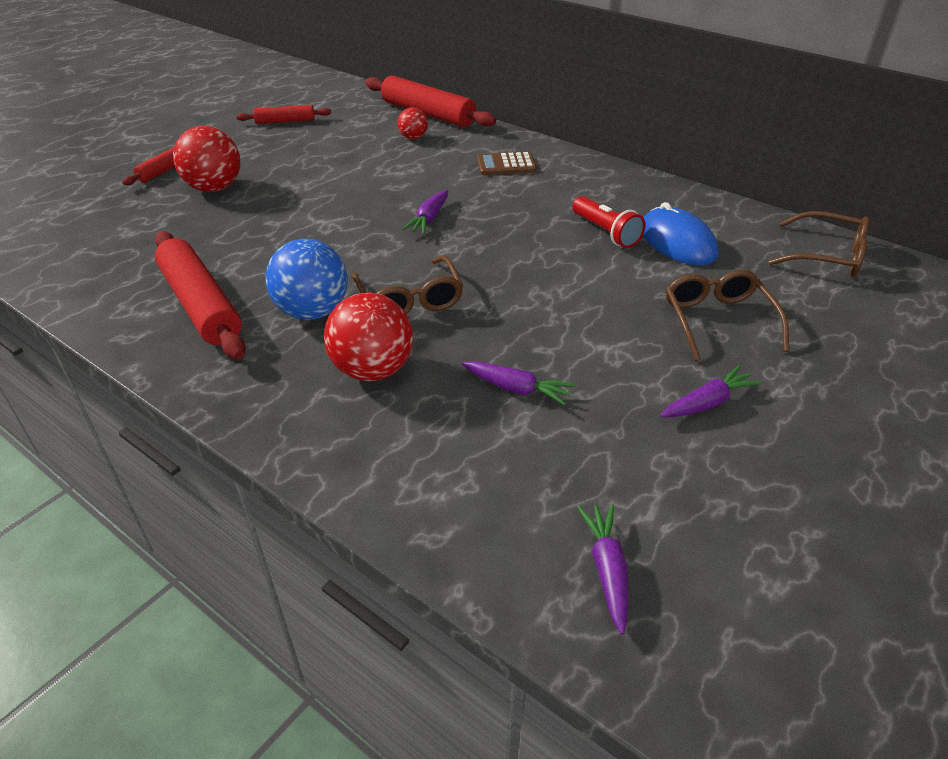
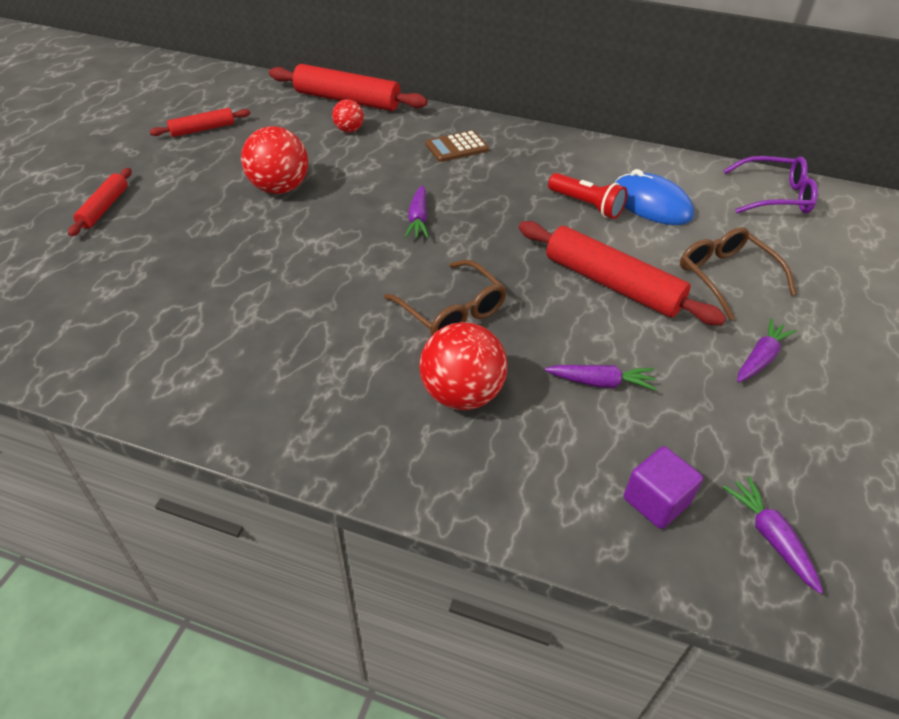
camera: 20 degrees left, 5 degrees up
(200, 305) = (245, 362): red rolling pin -> red rolling pin (611, 284)
(214, 188) = (173, 221): red ball -> red ball (279, 188)
(312, 311) = (365, 344): blue ball -> none
(504, 505) = (656, 501): none -> purple cube
(828, 256) = (776, 196): brown glasses -> purple glasses

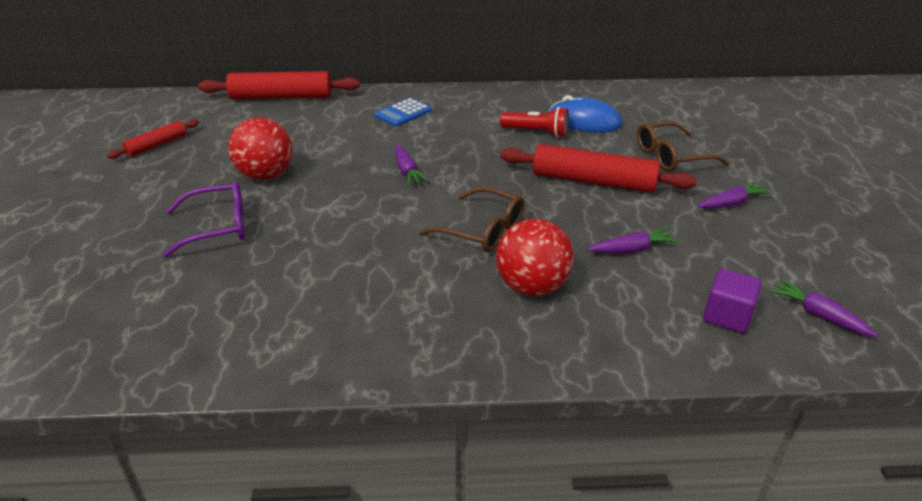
camera: 20 degrees left, 10 degrees down
(104, 208) = (98, 228): red rolling pin -> none
(349, 130) = (299, 119): red ball -> none
(457, 147) = (403, 113): brown calculator -> blue calculator
(725, 276) = (670, 156): brown glasses -> brown glasses turned 60 degrees counterclockwise
(760, 358) = (732, 203): purple carrot -> purple carrot turned 45 degrees clockwise
(776, 196) = (669, 97): purple glasses -> purple glasses (219, 227)

